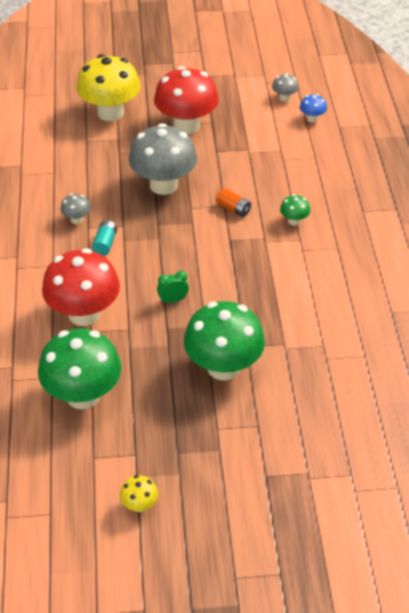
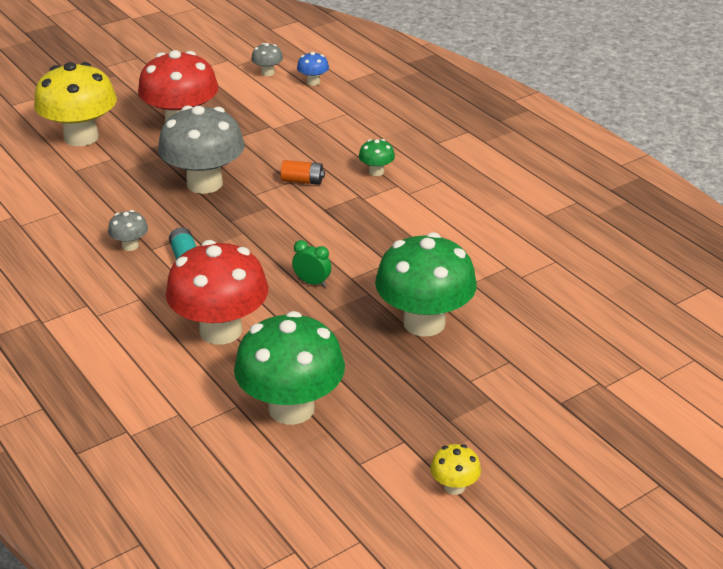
camera: 30 degrees left, 10 degrees down
(173, 300) = (312, 282): green clock -> green clock turned 75 degrees clockwise

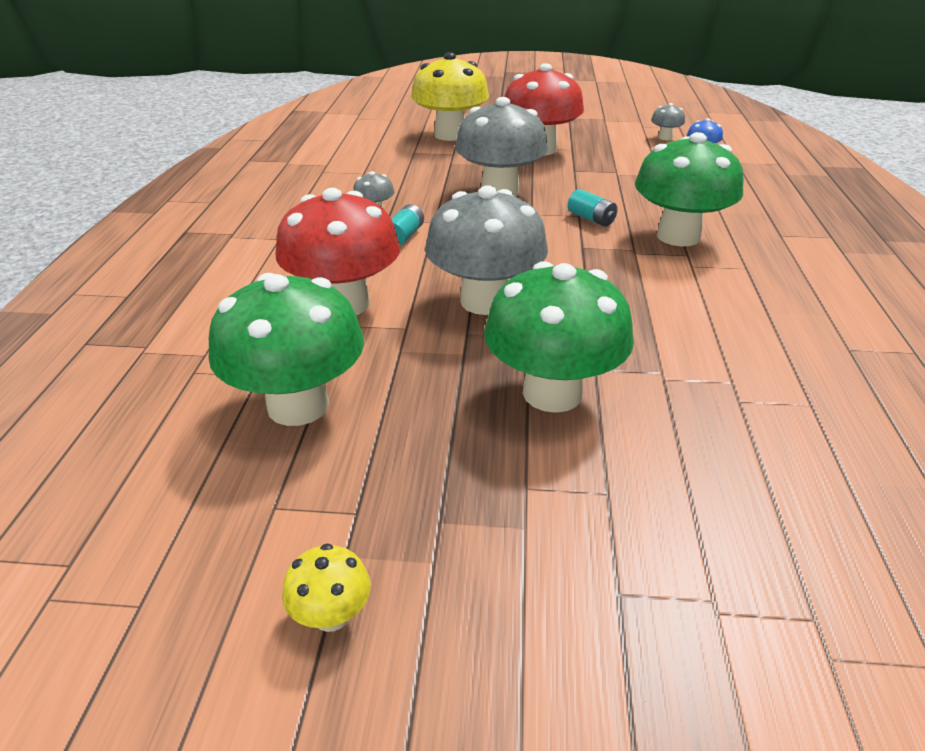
camera: 40 degrees right, 0 degrees up
(302, 181) = (591, 219): orange battery -> turquoise battery
(312, 282) = (485, 301): green clock -> grey mushroom
(376, 172) = (678, 236): green mushroom -> green mushroom, size x2.31

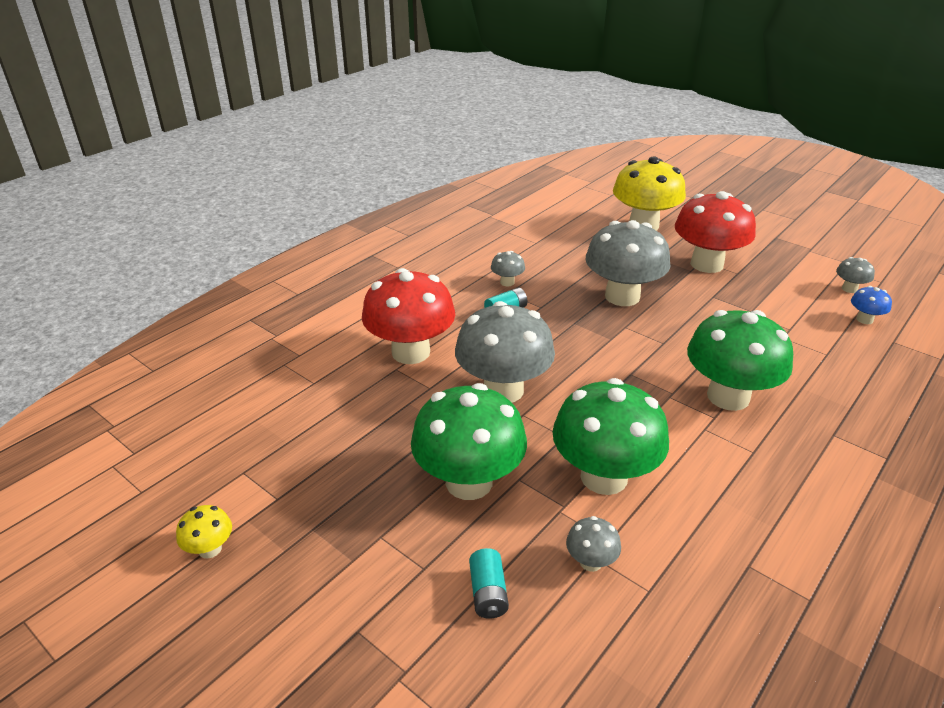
camera: 35 degrees right, 0 degrees up
(298, 405) = (314, 414): green mushroom -> green mushroom (604, 477)
(591, 219) = (670, 350): turquoise battery -> turquoise battery (488, 593)
(741, 406) = (590, 562): none -> grey mushroom

